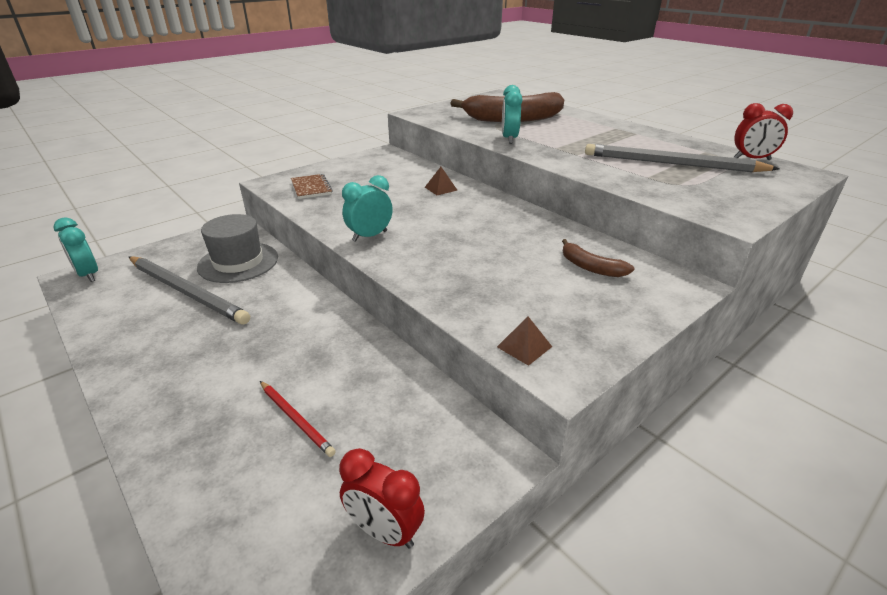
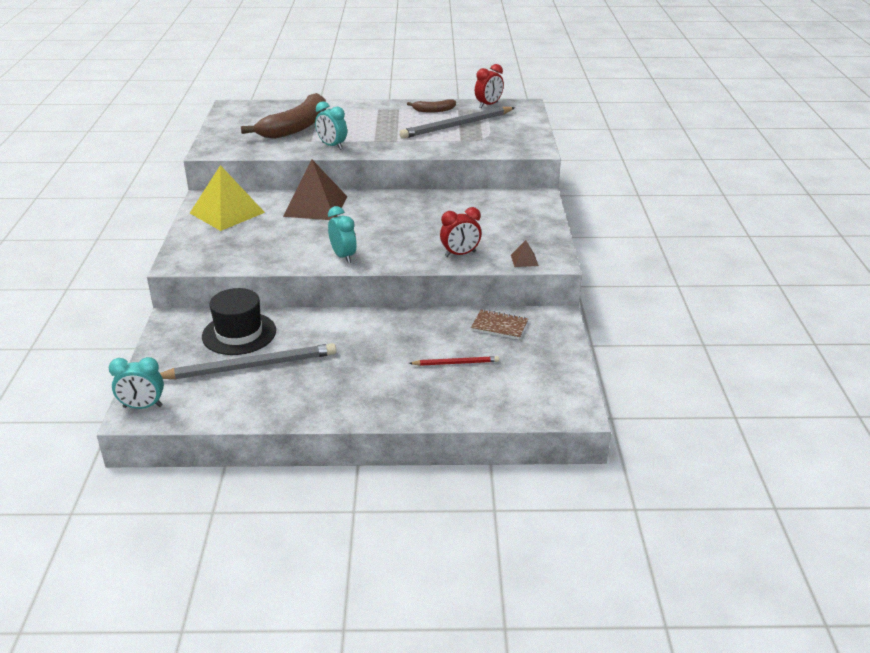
camera: 50 degrees left, 0 degrees up
(238, 262) = (239, 333): grey hat -> black hat
(311, 188) = (222, 250): brown notebook -> brown notebook (499, 326)
(370, 236) = (343, 256): turquoise clock -> turquoise clock turned 150 degrees clockwise
(375, 166) = (227, 212): none -> yellow pyramid
(384, 531) = (560, 363): red clock -> red clock (460, 254)
(441, 188) = (315, 206): brown pyramid -> brown pyramid, size x2.41
(590, 267) = (487, 210): brown banana -> brown banana (433, 110)

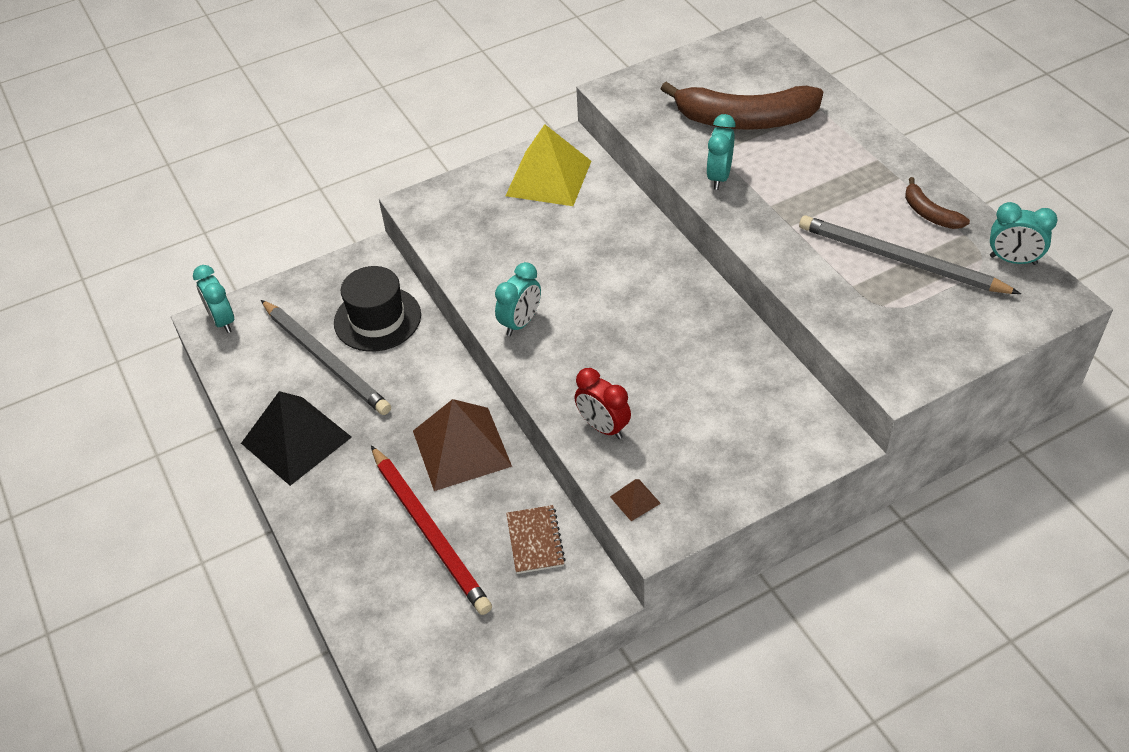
camera: 65 degrees right, 15 degrees up
(314, 400) = (296, 440): none -> black pyramid
(315, 206) = (622, 238): brown pyramid -> brown pyramid (461, 448)
(456, 363) = (430, 532): red pencil -> red pencil, size x2.00
(488, 105) = (1013, 260): red clock -> turquoise clock

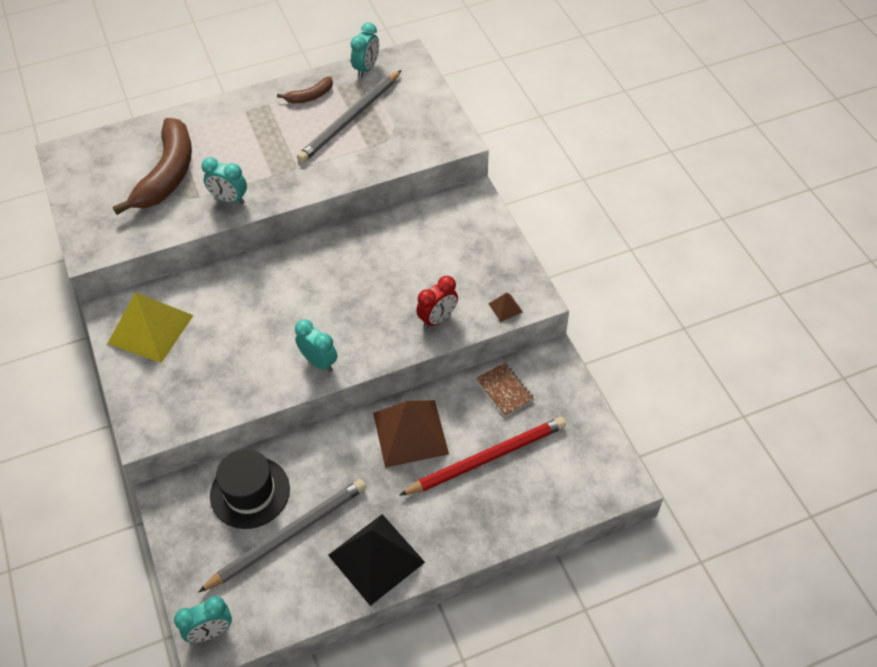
camera: 85 degrees left, 5 degrees up
(535, 541) = (504, 390): brown notebook -> brown notebook turned 60 degrees clockwise

